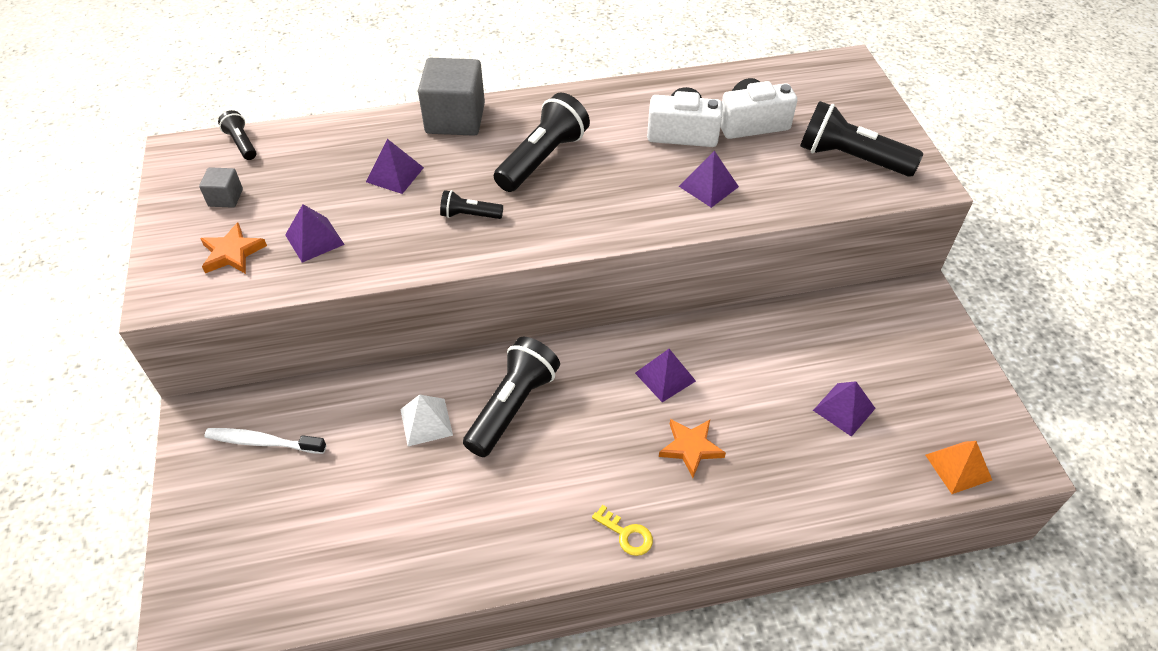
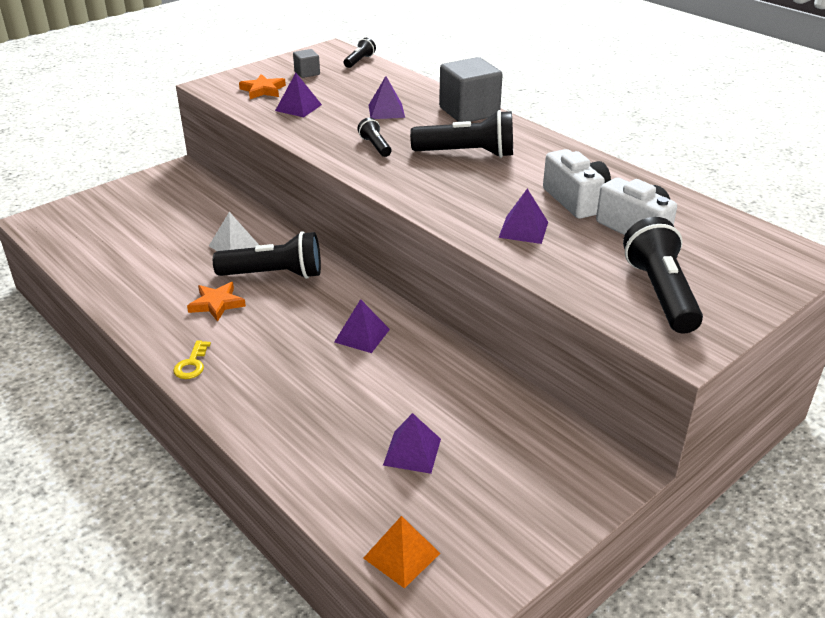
camera: 60 degrees right, 15 degrees down
(263, 442) = (176, 196): white toothbrush -> none
(690, 448) = (298, 371): orange star -> orange star (217, 304)

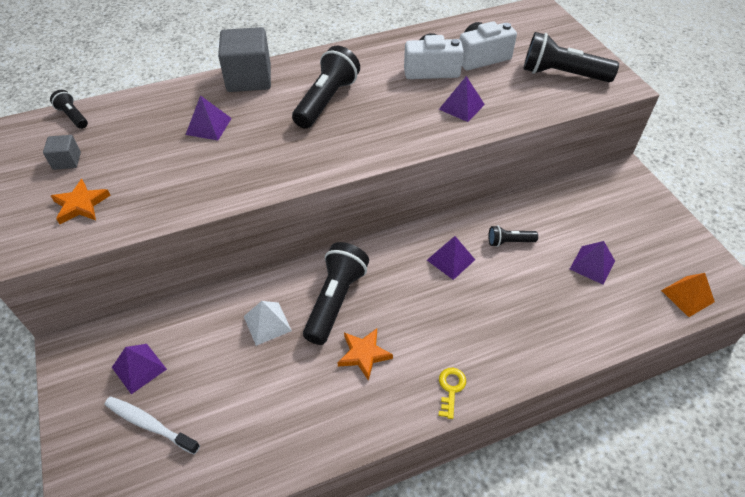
camera: 70 degrees left, 15 degrees up
(122, 219) = (150, 424): none -> white toothbrush
(192, 364) = (451, 389): yellow key -> yellow key turned 105 degrees counterclockwise
(298, 107) = (151, 185): purple pyramid -> purple pyramid (139, 368)
(375, 146) = (277, 150): black flashlight -> black flashlight (509, 242)

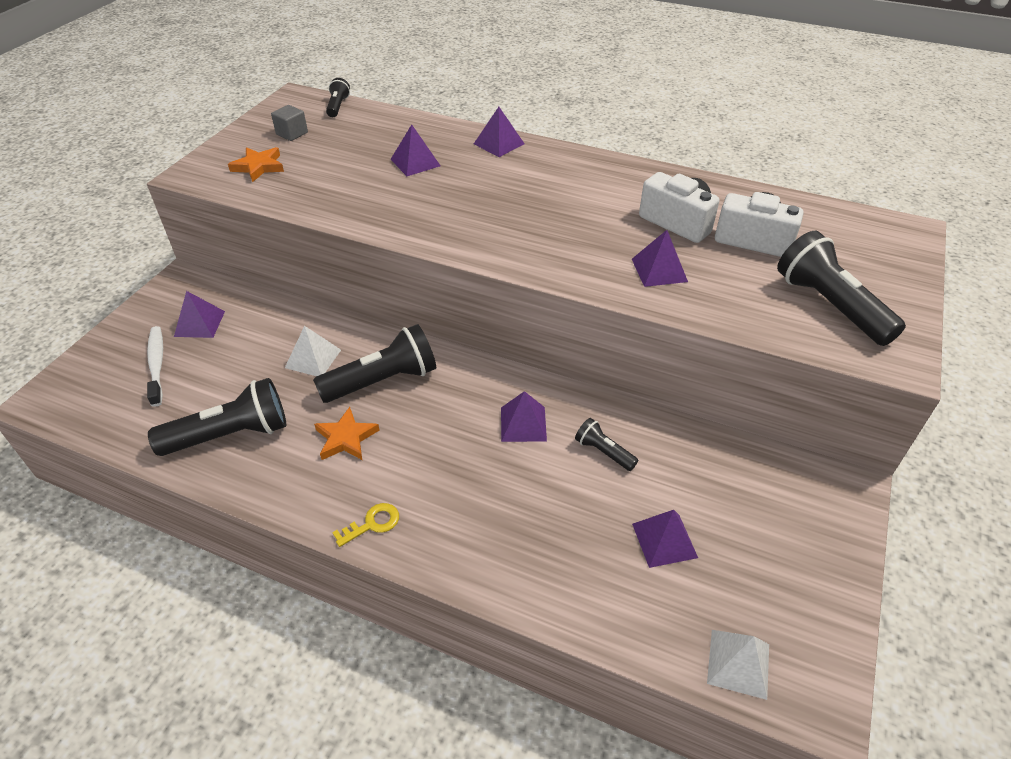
camera: 45 degrees right, 5 degrees down
(249, 78) = (499, 144): grey cube -> purple pyramid
(326, 101) = (536, 194): black flashlight -> black flashlight (230, 435)
(687, 296) = (738, 663): orange pyramid -> white pyramid

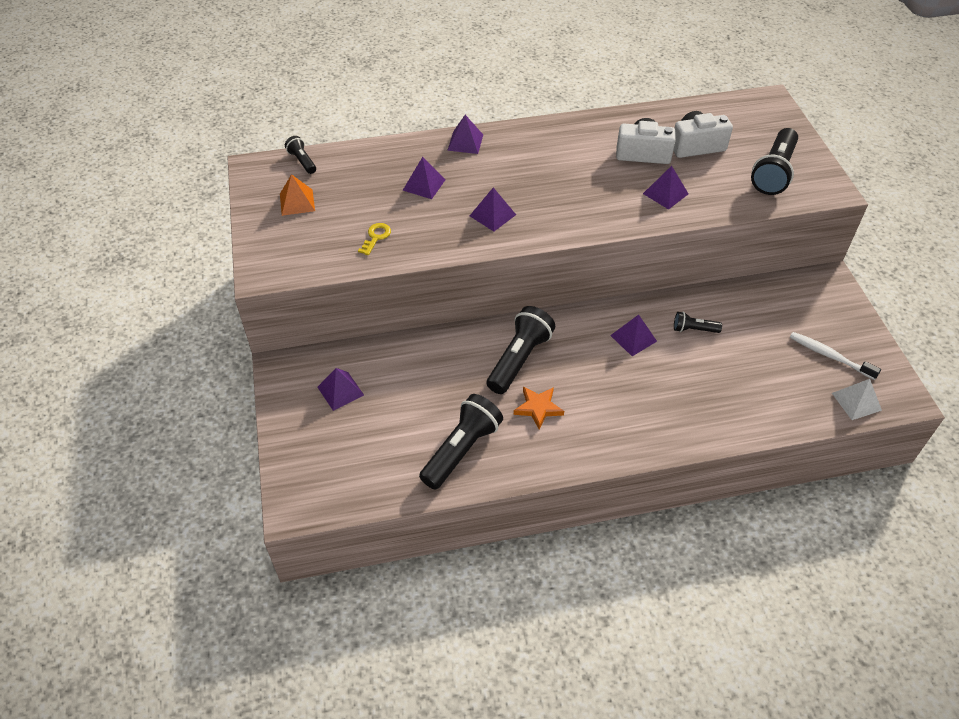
camera: 35 degrees left, 5 degrees up
(157, 365) = (347, 436): white toothbrush -> white toothbrush (829, 356)
(259, 167) = (309, 242): orange star -> none
(292, 133) = (297, 202): grey cube -> orange pyramid
(313, 358) = (455, 370): white pyramid -> none
(372, 524) = (611, 447): yellow key -> yellow key (376, 237)
(664, 540) = (770, 361): purple pyramid -> purple pyramid (492, 215)
(829, 305) = (774, 172): black flashlight -> black flashlight turned 90 degrees counterclockwise

